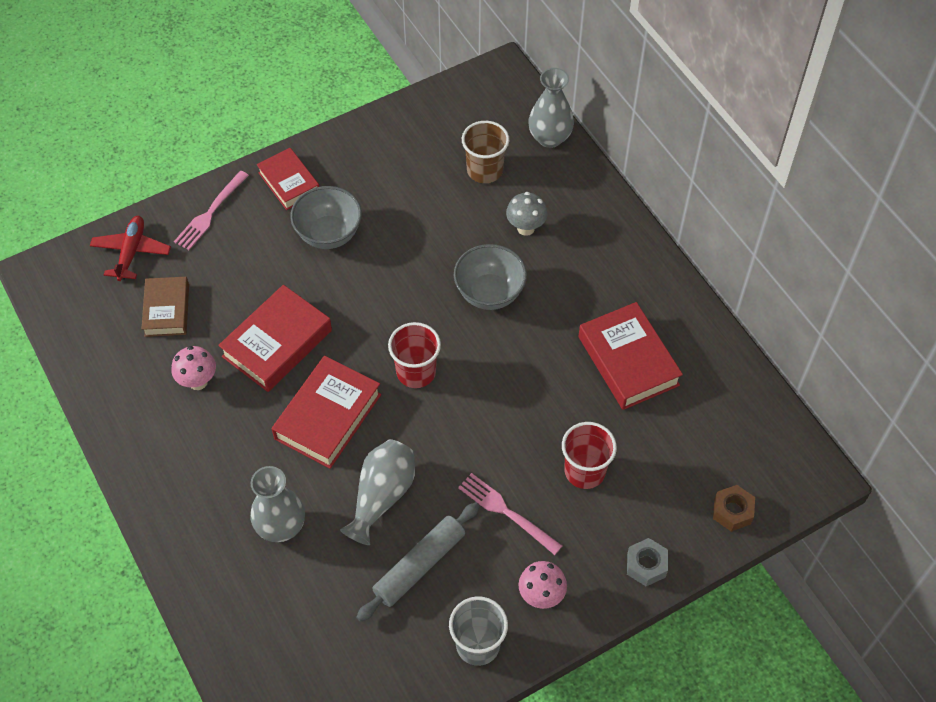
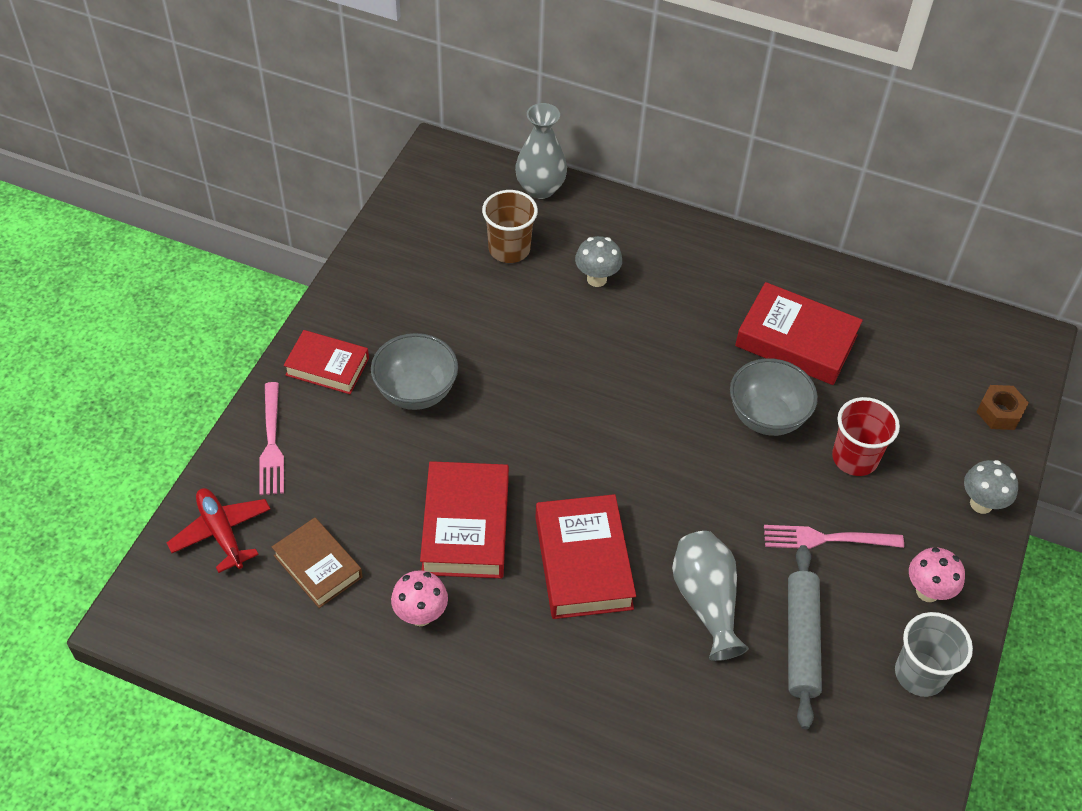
camera: 40 degrees left, 5 degrees down
(281, 526) = (641, 697): grey vase -> none
(416, 372) = (625, 467): red cup -> none
(489, 293) = (621, 355): grey bowl -> grey bowl (767, 417)
(646, 565) = (981, 504): grey nut -> grey mushroom

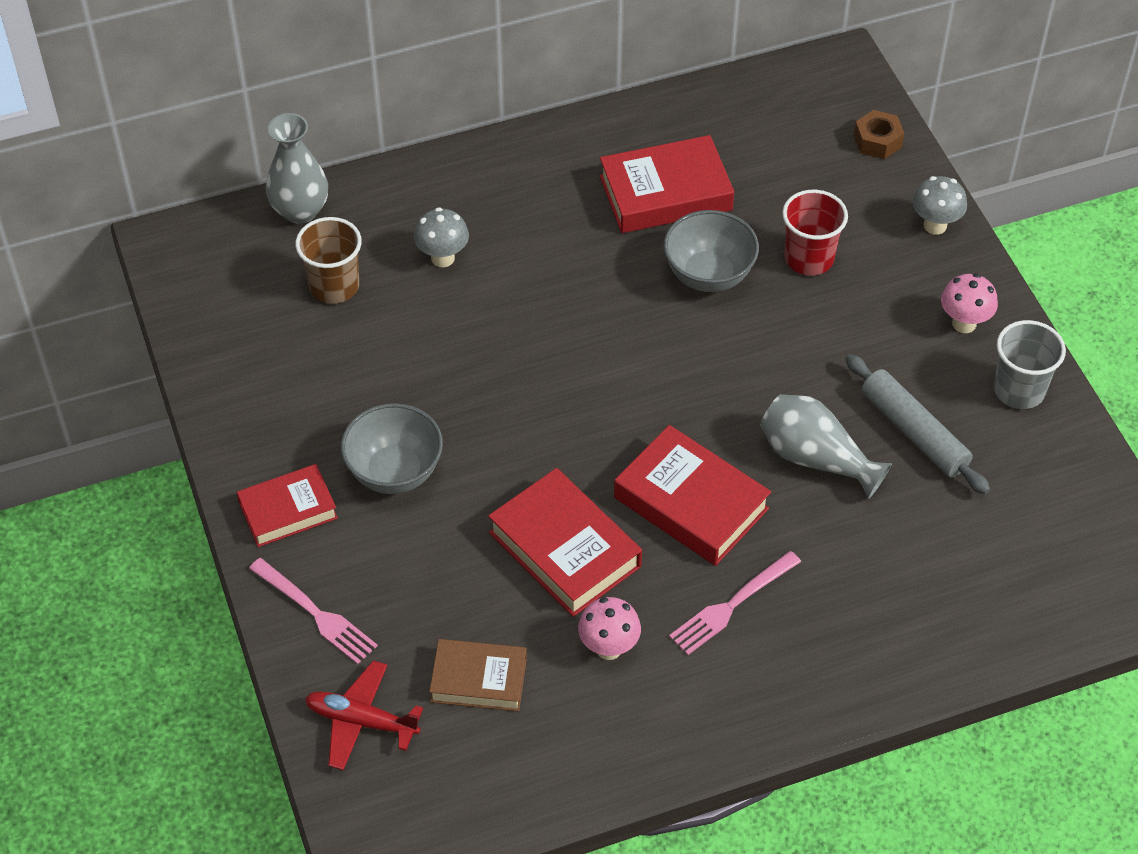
camera: 40 degrees left, 0 degrees up
(827, 539) = (853, 339): pink fork -> pink fork (732, 605)

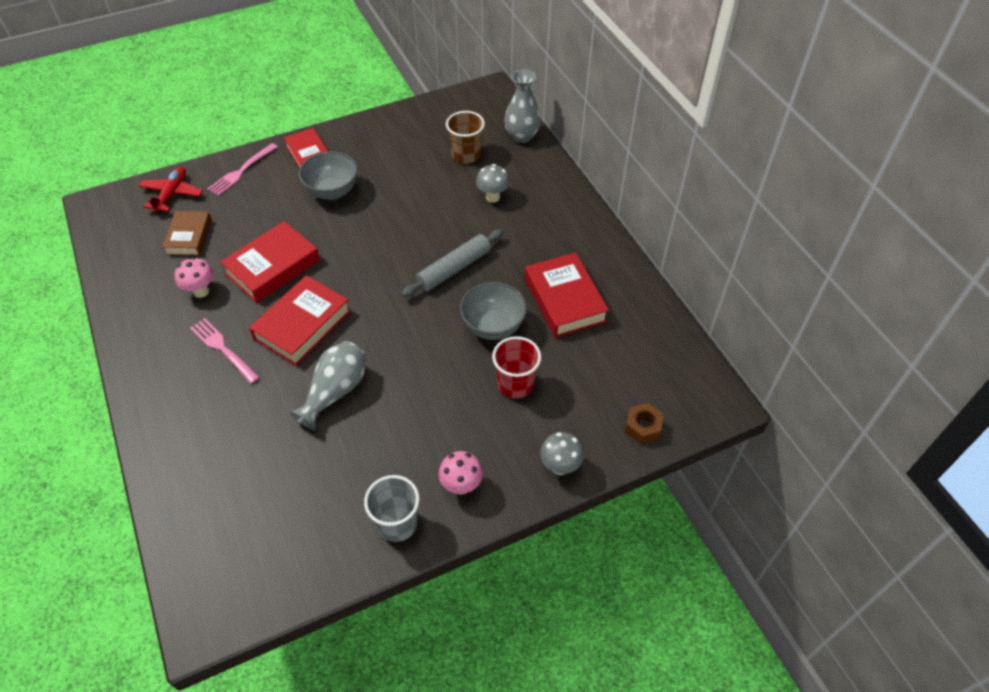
camera: 85 degrees right, 0 degrees up
(914, 432) = (357, 451): grey rolling pin -> grey rolling pin (454, 269)

